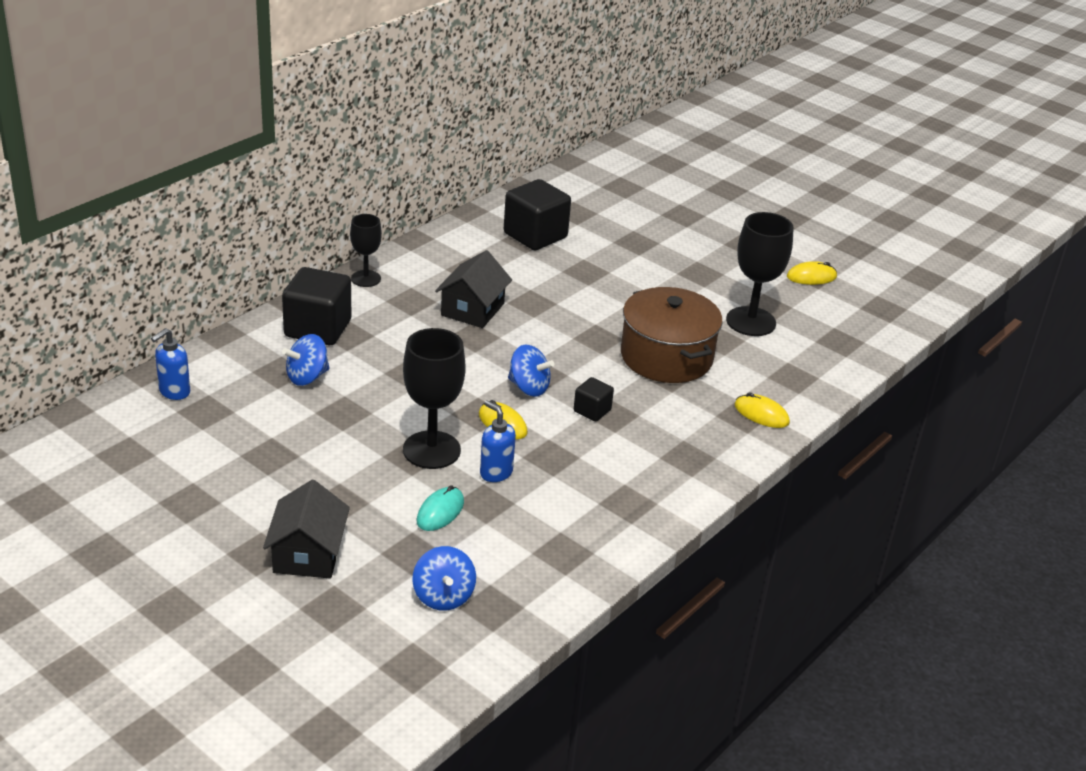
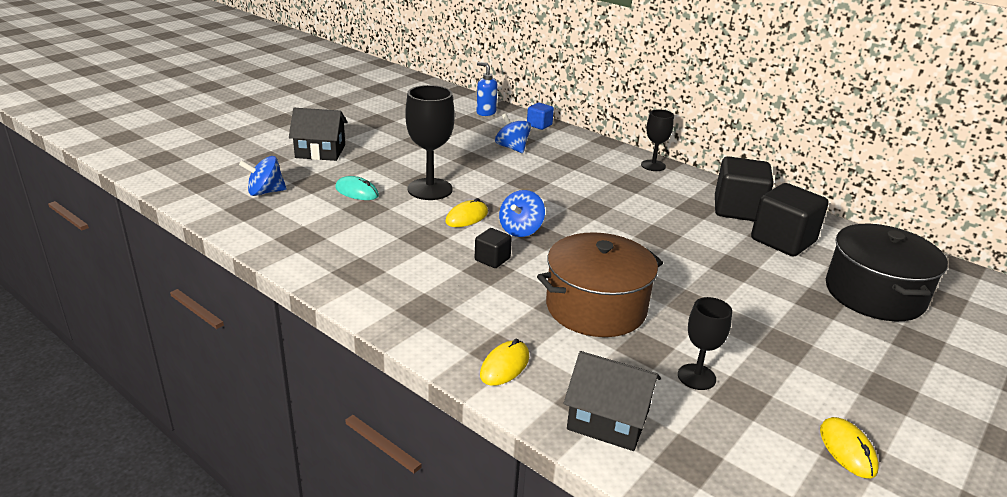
camera: 90 degrees right, 5 degrees down
(229, 348) = (539, 125): none -> blue cube
(318, 328) = (574, 150): black cube -> black cube (738, 210)
(472, 309) = (631, 207): black house -> black house (608, 419)
(495, 472) = (402, 213): blue soap dispenser -> none
(620, 214) = (874, 294): none -> black pot
(751, 321) = (696, 377): black goblet -> black goblet, size x0.60

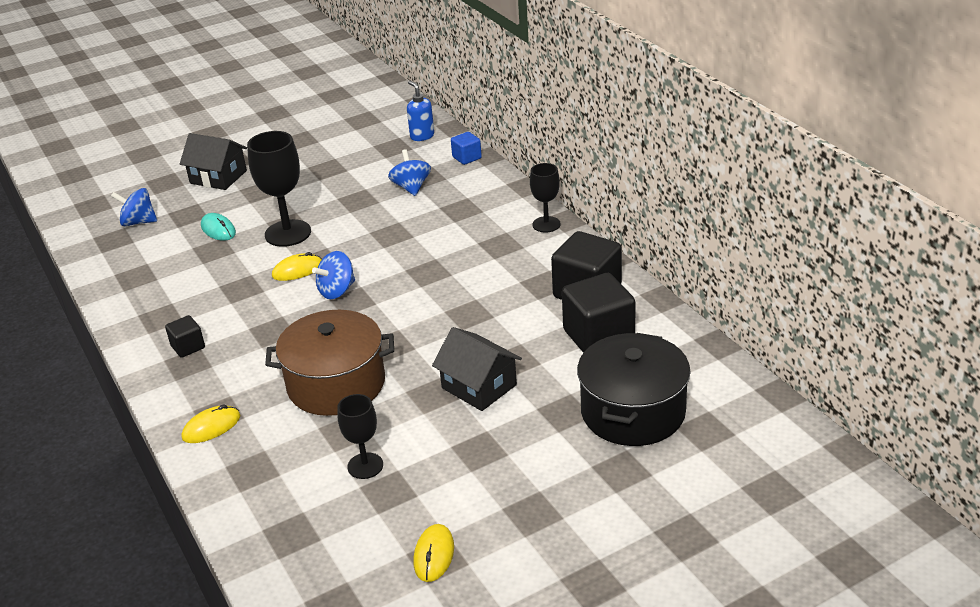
camera: 25 degrees right, 5 degrees up
(492, 259) = (284, 320): black cube -> black cube (188, 347)
(608, 419) = (255, 489): black house -> black house (479, 386)

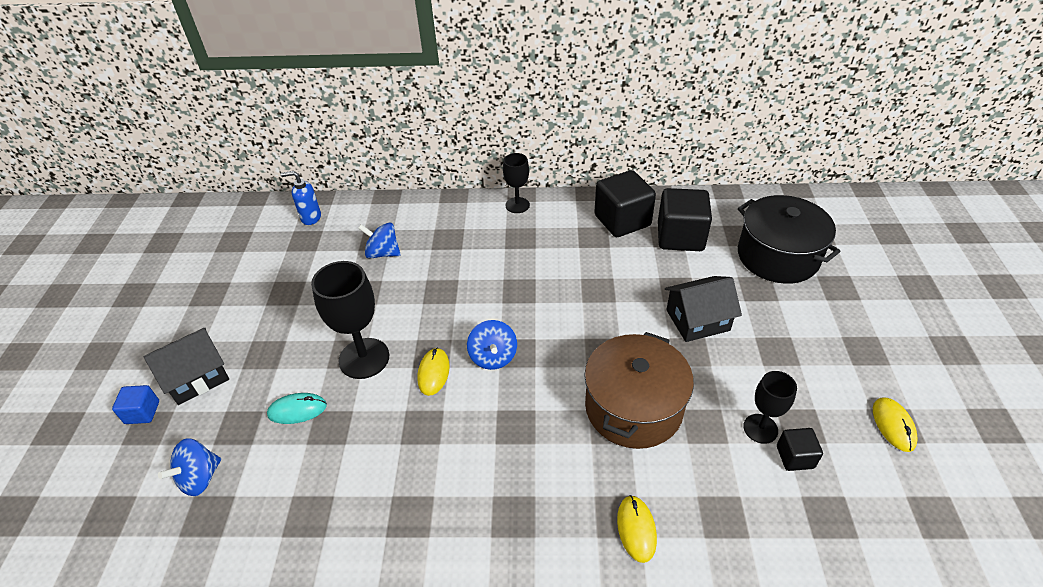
camera: 60 degrees left, 10 degrees up
(188, 347) = (486, 506): black cube -> black cube (795, 457)
(434, 555) = (893, 425): yellow mouse -> yellow mouse turned 45 degrees clockwise
(467, 158) = (376, 207): blue cube -> blue cube (142, 412)

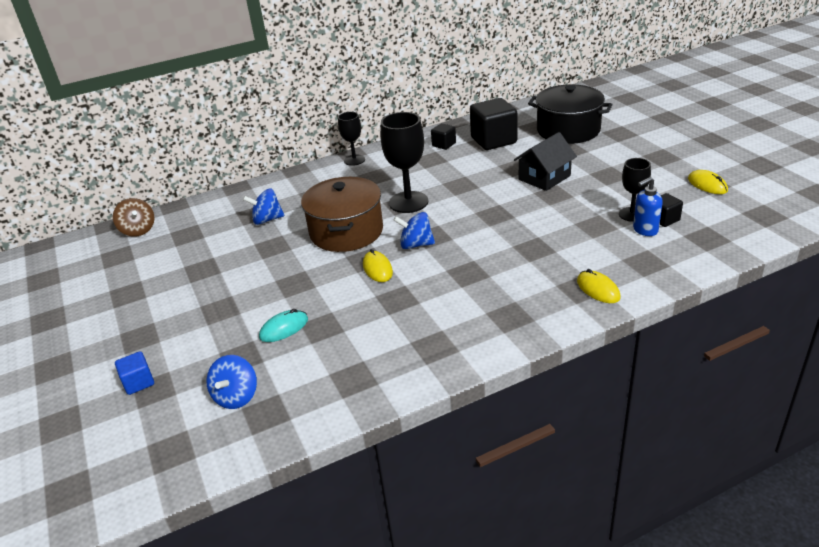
camera: 25 degrees left, 10 degrees down
(197, 377) = (170, 344): black house -> none
(271, 216) = (138, 230): none -> brown spinning top
(310, 218) = (178, 220): blue soap dispenser -> blue soap dispenser (645, 230)
(364, 358) = (312, 281): black goblet -> black goblet (408, 202)
(493, 357) = (416, 245): blue spinning top -> blue spinning top turned 135 degrees clockwise
(622, 220) = (444, 144): black cube -> black cube, size x0.51
(633, 407) = (541, 234): brown pot -> brown pot (346, 231)

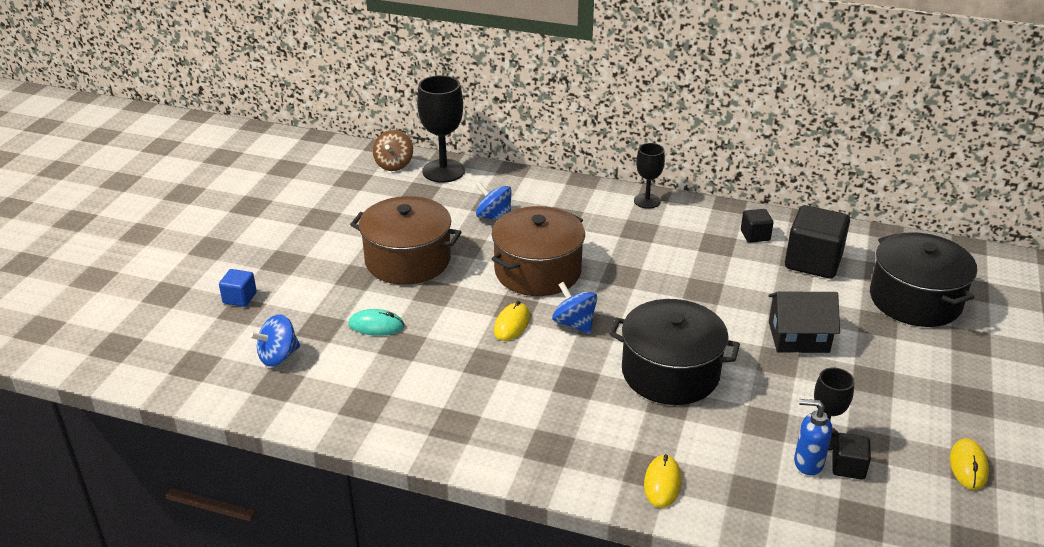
camera: 40 degrees right, 0 degrees up
(243, 277) = (408, 260): none -> brown pot
(408, 202) = (630, 277): black goblet -> black goblet (443, 171)
(510, 234) = (670, 373): none -> black pot

